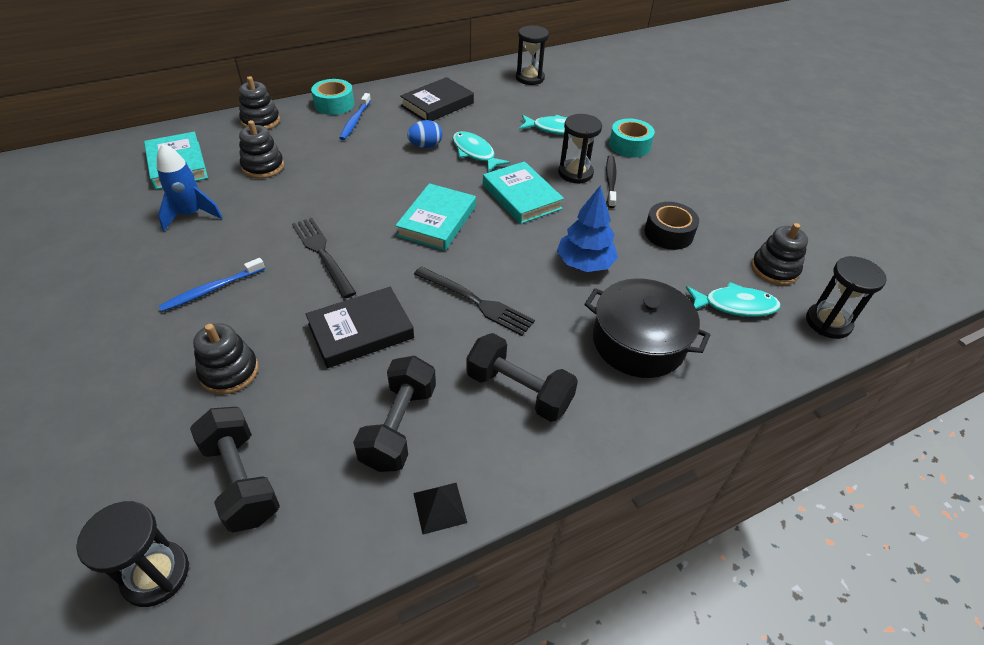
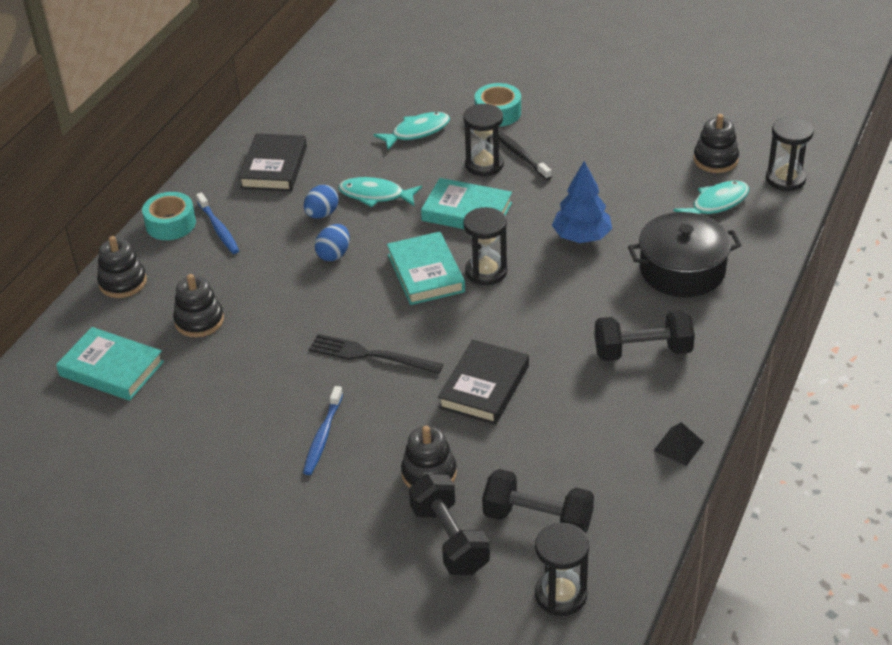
camera: 35 degrees left, 5 degrees down
(191, 214) = (203, 398): blue rocket -> none
(397, 174) = (334, 254): none -> blue egg
(399, 426) = (594, 423): black dumbbell -> black dumbbell (450, 539)
(476, 302) = (539, 314): black fork -> none
(530, 78) = (324, 90): black hourglass -> black hourglass (486, 272)
(668, 233) = (614, 175): black tape -> none

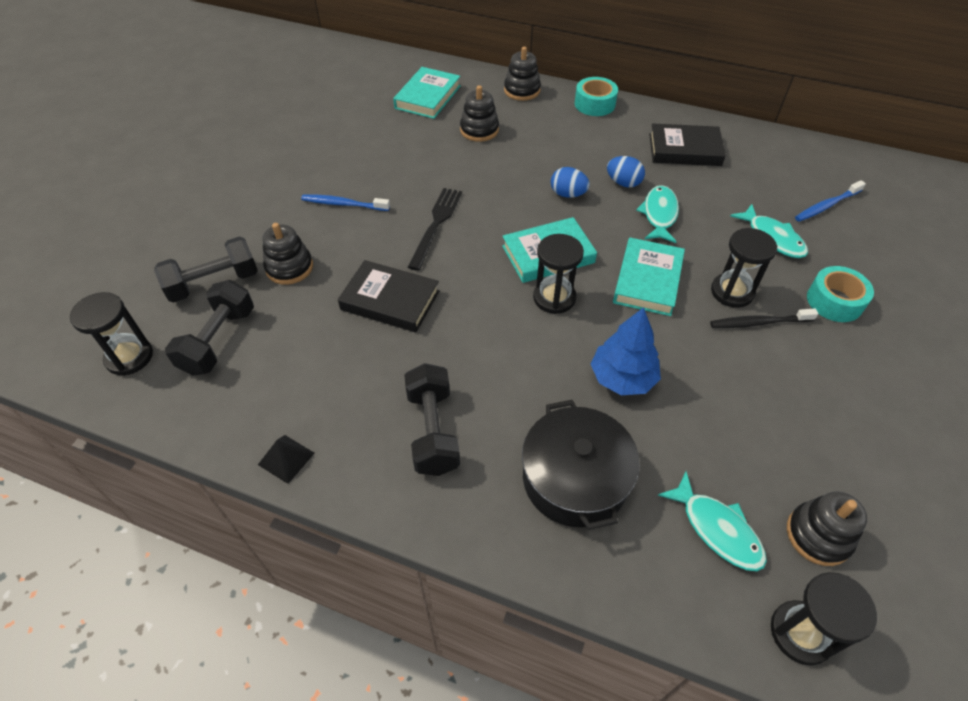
camera: 85 degrees right, 10 degrees up
(218, 228) = (593, 128): blue toothbrush -> blue toothbrush (826, 206)
(521, 155) = (759, 323): black toothbrush -> black toothbrush turned 150 degrees counterclockwise

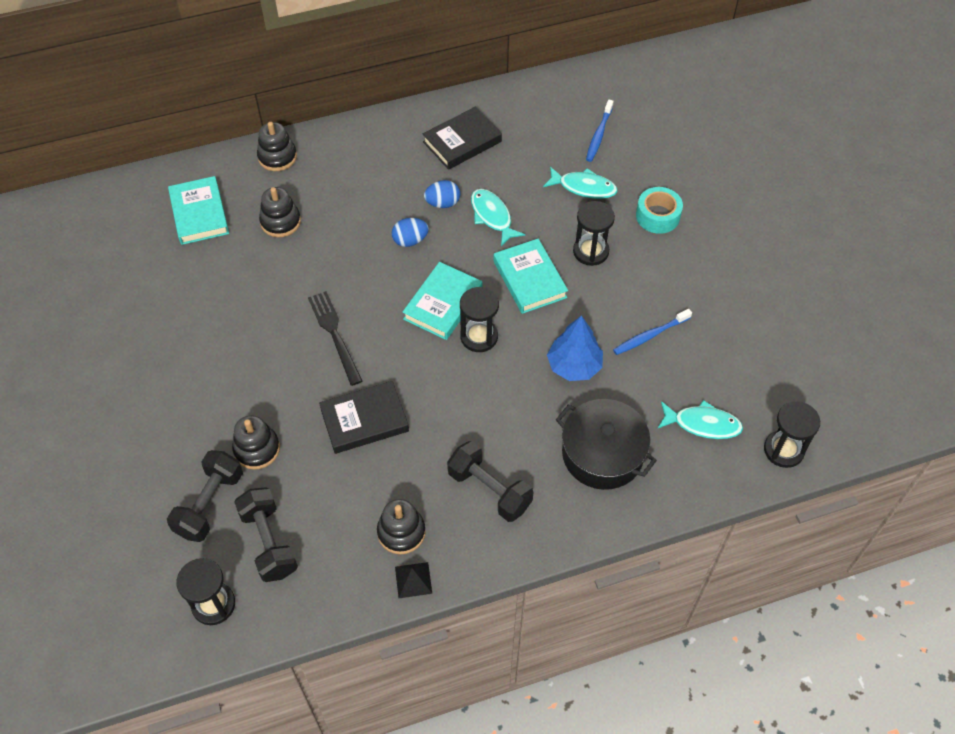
camera: 40 degrees left, 5 degrees up
(343, 204) = (239, 366): blue toothbrush -> blue toothbrush (650, 335)
(594, 104) = (353, 136): turquoise tape -> none
(759, 323) = (624, 265): black toothbrush -> none
(818, 535) = (755, 387): black stacking toy -> black stacking toy (401, 532)

